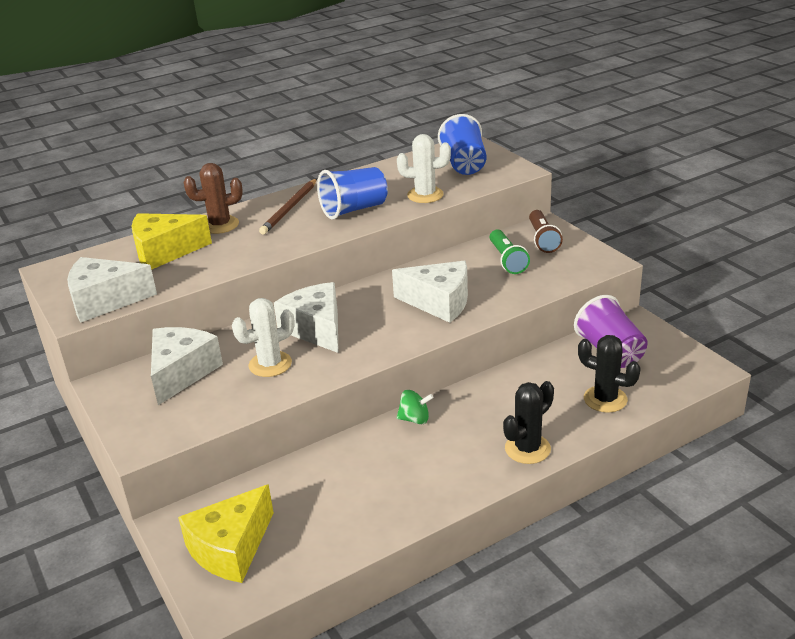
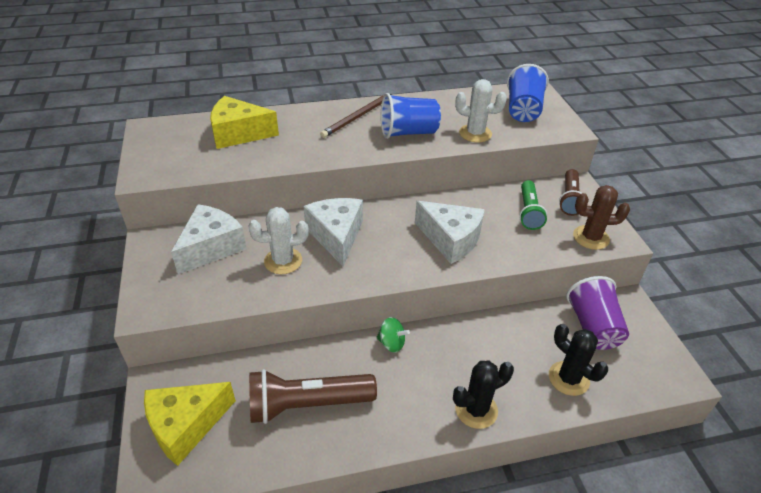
camera: 15 degrees right, 10 degrees up
(105, 301) = (169, 169): white cheese -> none
(220, 225) = (294, 119): brown cactus -> brown cactus (591, 237)
(353, 493) = (308, 404): none -> brown flashlight

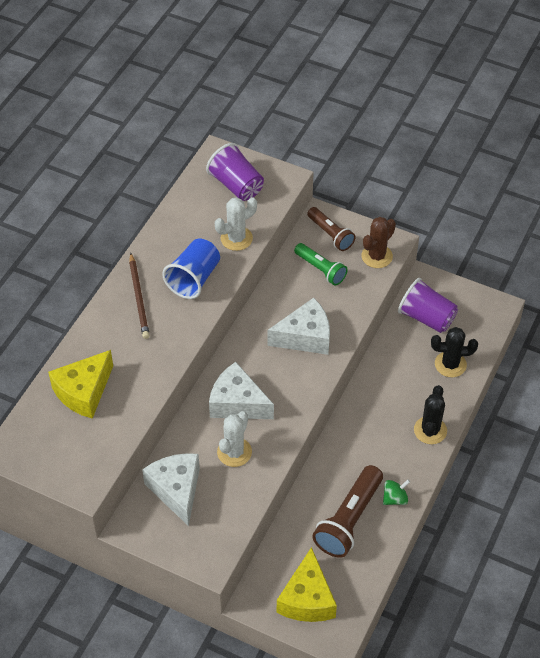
camera: 50 degrees left, 10 degrees up
(391, 343) = (340, 440): green spinning top -> green spinning top (395, 498)
(523, 110) = (236, 185): blue cup -> purple cup

